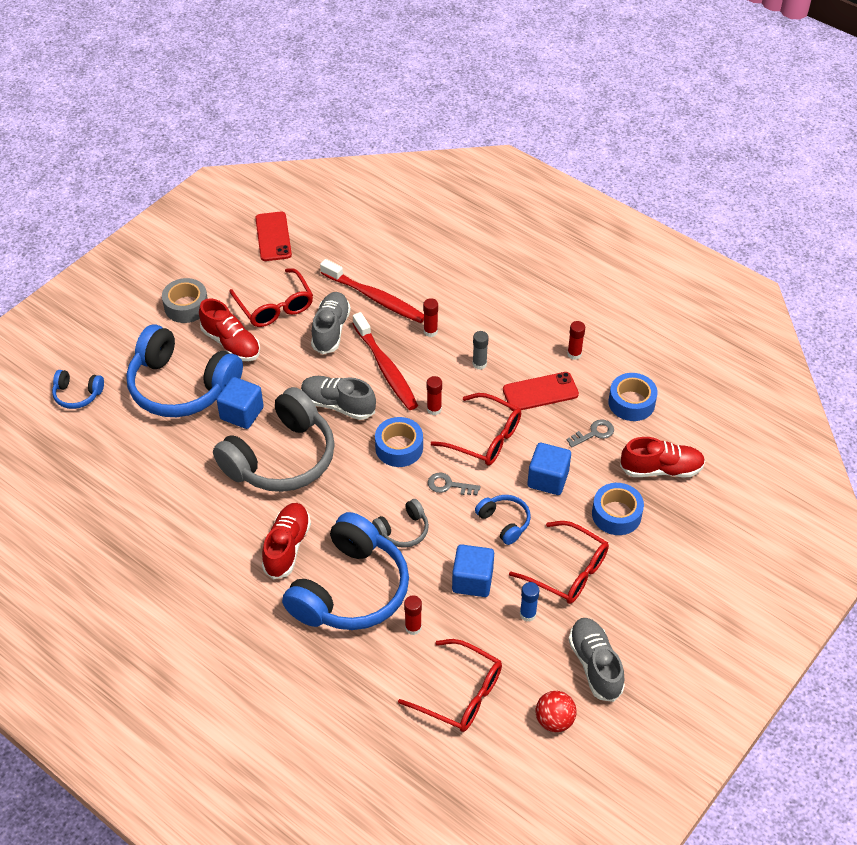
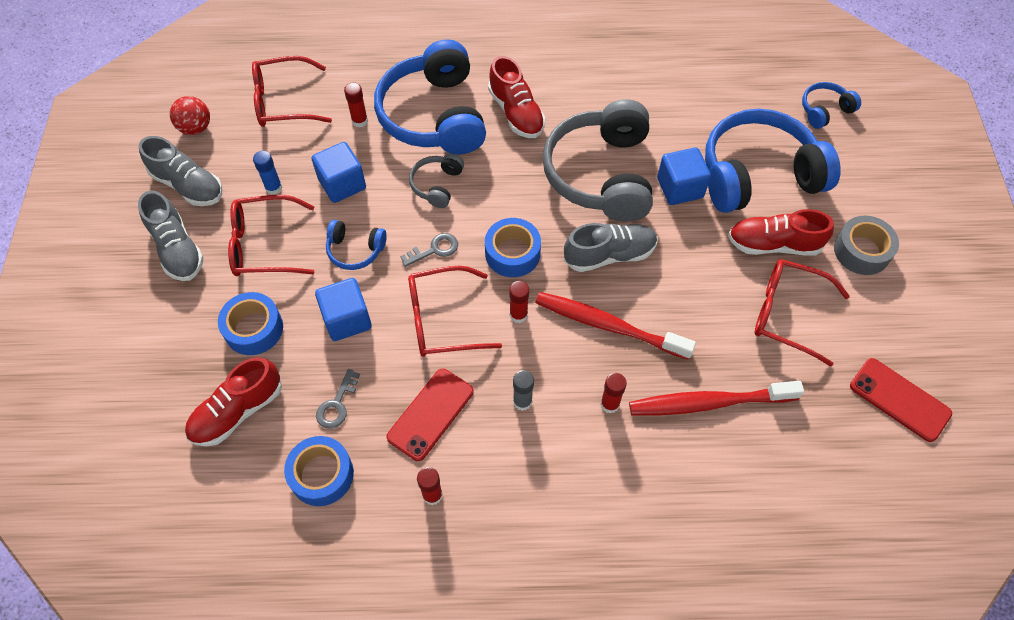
camera: 140 degrees right, 10 degrees up
(331, 330) = (706, 329): grey shoe -> grey shoe (177, 249)

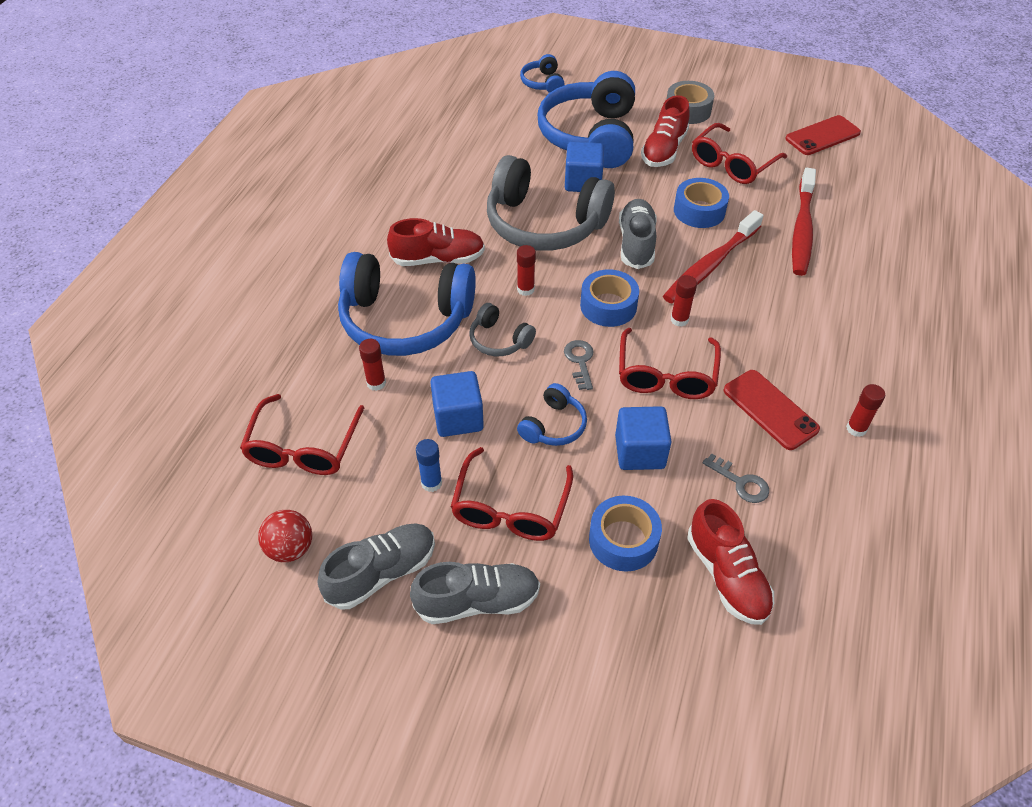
camera: 70 degrees left, 10 degrees down
(322, 475) = (819, 512): blue tape -> blue tape (699, 211)
(522, 401) = (772, 341): grey glue stick -> none
(609, 404) = (789, 286): red glue stick -> red glue stick (525, 289)

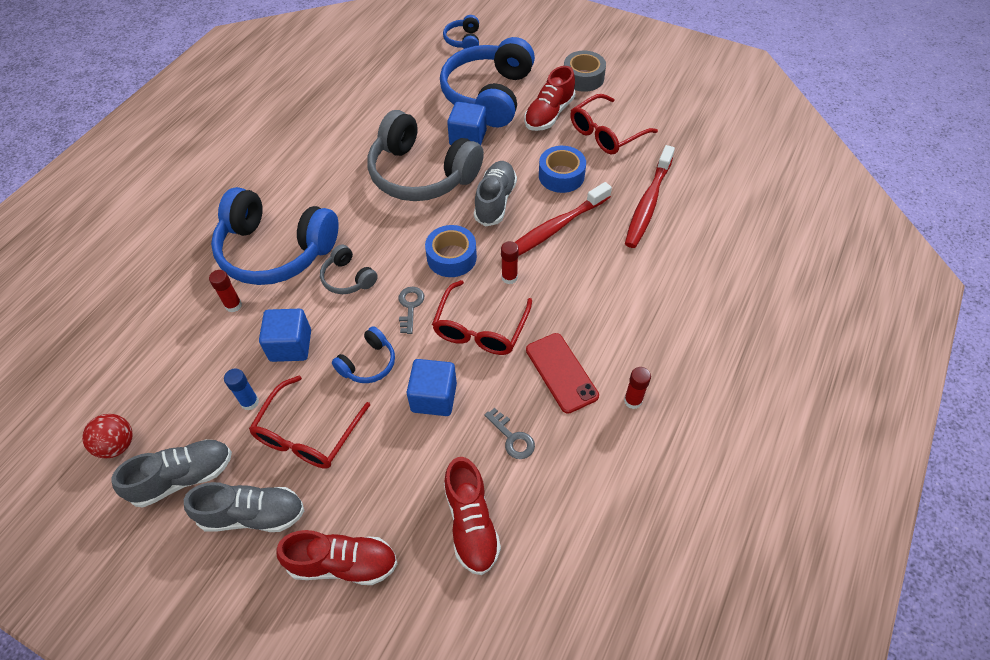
camera: 10 degrees right, 5 degrees up
(303, 447) = (156, 356): red glasses -> none
(438, 259) = (321, 197): red shoe -> red shoe (343, 563)
(525, 289) = (385, 234): red glue stick -> none
(623, 540) = (393, 477): blue tape -> none
(822, 136) = (697, 114): red phone -> none

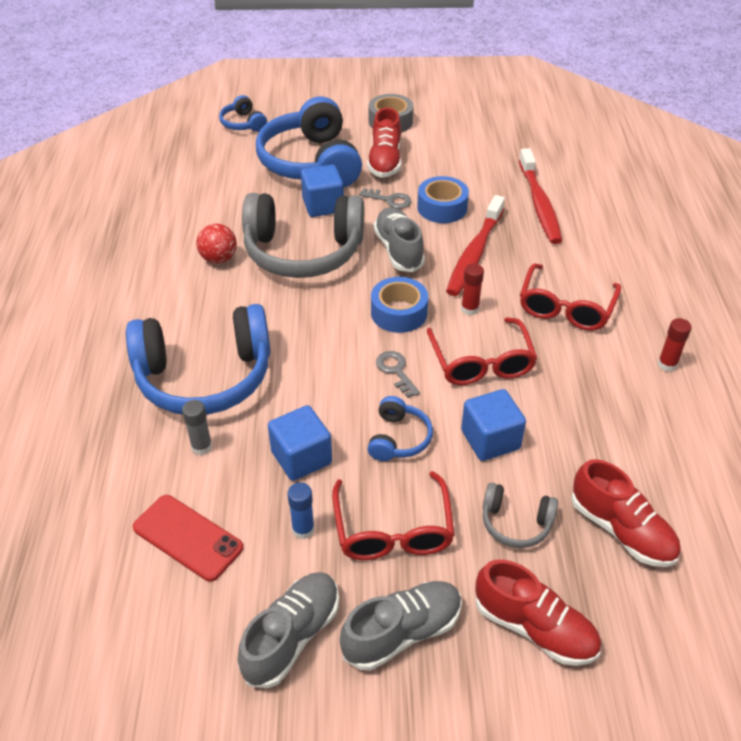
camera: 30 degrees left, 10 degrees down
(117, 445) = (183, 643): red ball -> red ball (219, 259)
(233, 305) = (201, 447): red glue stick -> grey glue stick
(343, 563) = (534, 628): red shoe -> red shoe turned 60 degrees clockwise
(348, 278) = (308, 371): grey headphones -> grey headphones (516, 523)
(512, 438) = (593, 441): grey key -> grey key (390, 200)
(561, 372) = (587, 368): red phone -> red phone (187, 537)
(606, 133) = (452, 160): red glasses -> red glasses (566, 307)

